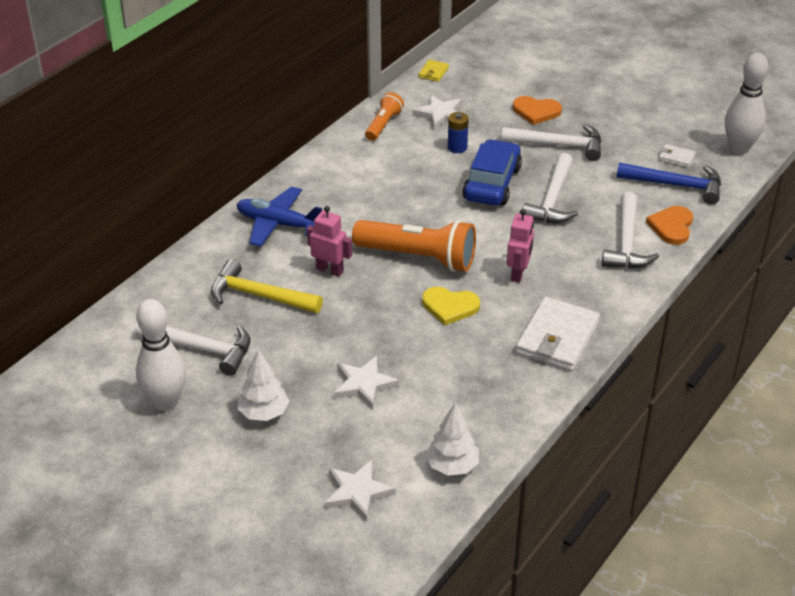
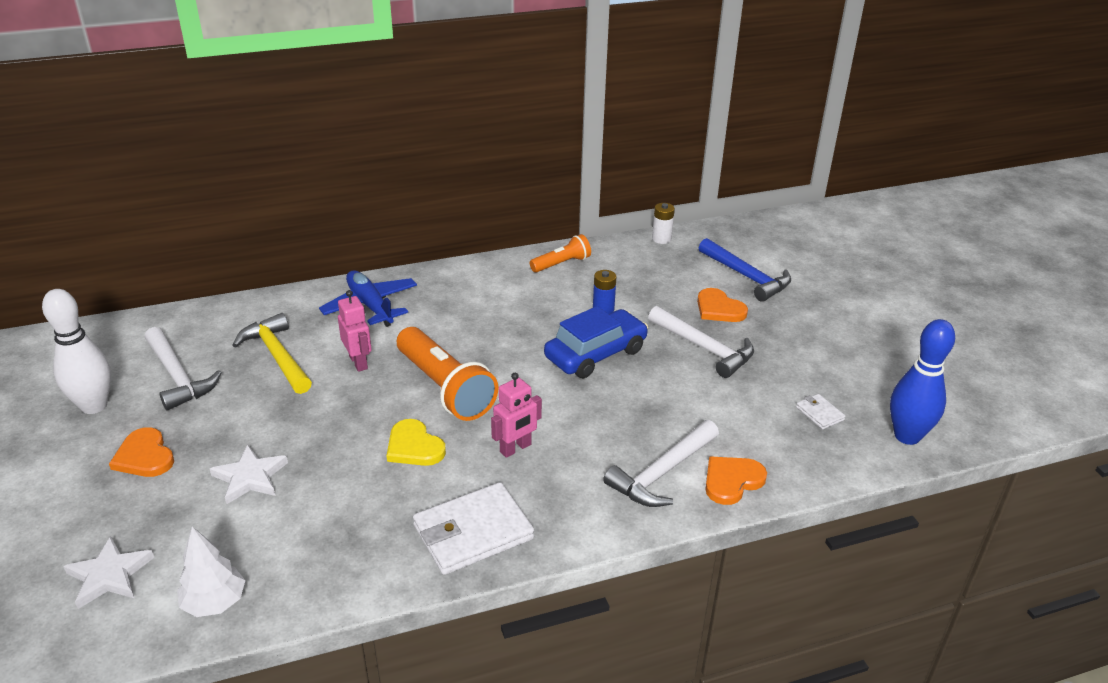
camera: 35 degrees right, 5 degrees down
(264, 413) = (144, 456): white tree -> orange heart
(433, 72) = (661, 239): yellow wallet -> white battery
(440, 114) = (623, 275): white star -> none
(552, 199) = (636, 395): white hammer -> none
(676, 185) = (786, 441): blue hammer -> blue hammer (746, 277)
(739, 148) = (907, 436): white bowling pin -> blue bowling pin

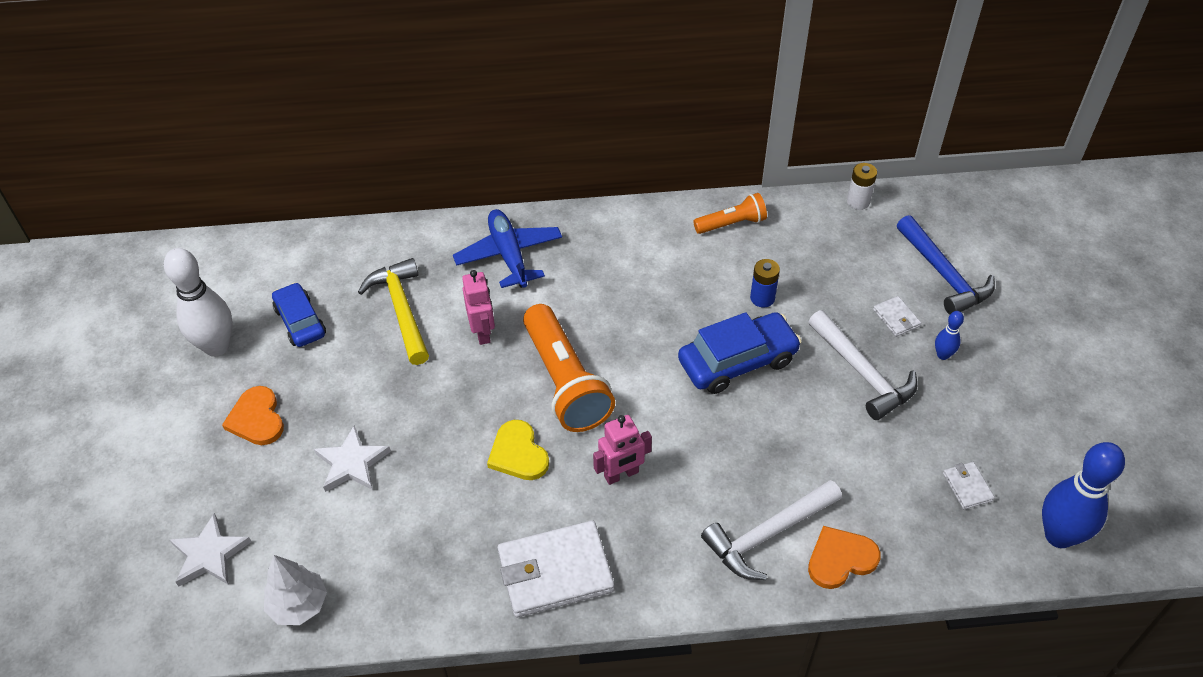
camera: 15 degrees right, 15 degrees up
(178, 376) = (300, 322): white hammer -> blue car
(719, 309) = (896, 318): orange heart -> white wallet
(765, 328) = (943, 355): none -> blue bowling pin

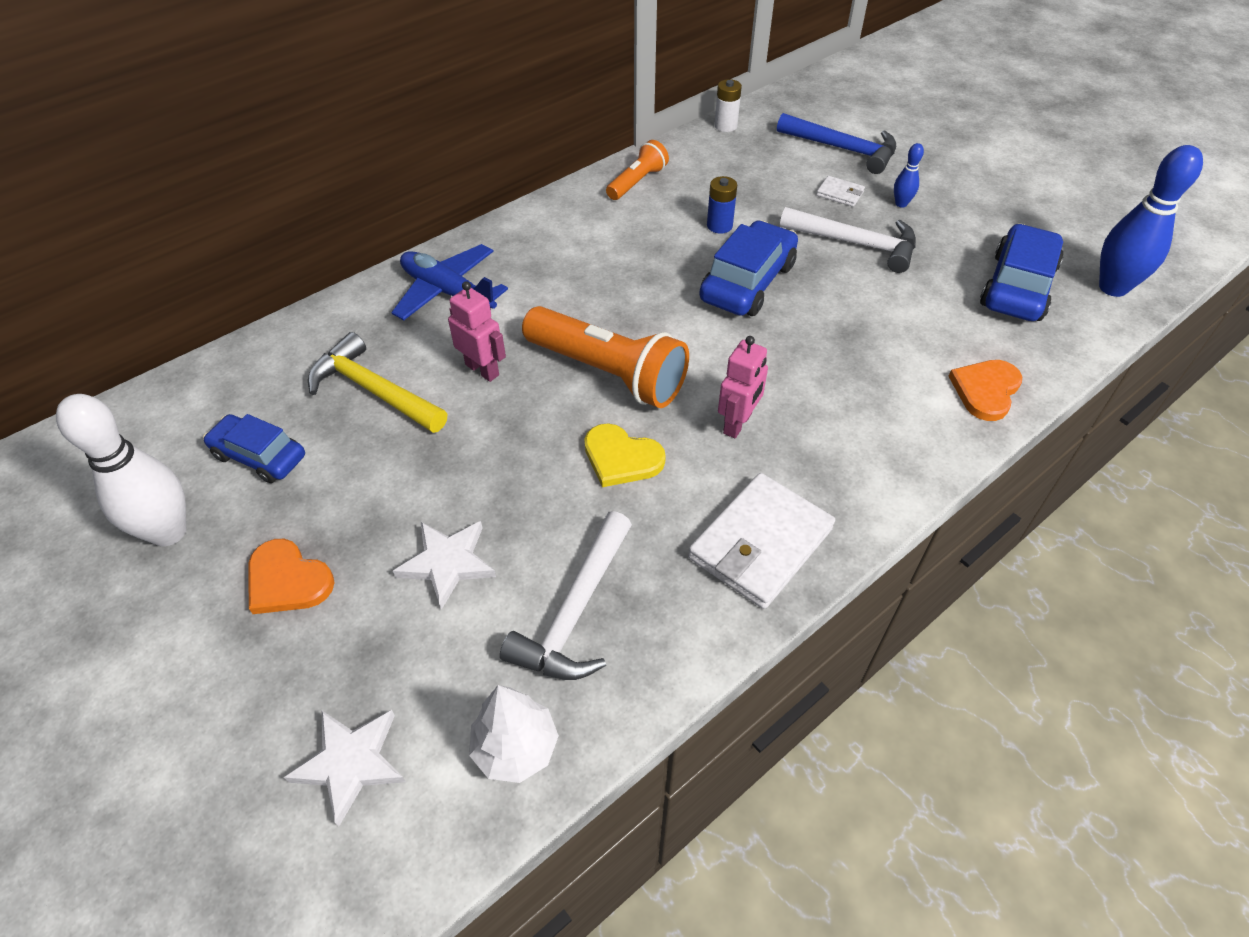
camera: 35 degrees left, 0 degrees up
(768, 534) = (911, 404): white hammer -> white hammer (575, 611)
(967, 487) = (1017, 287): white wallet -> blue car

